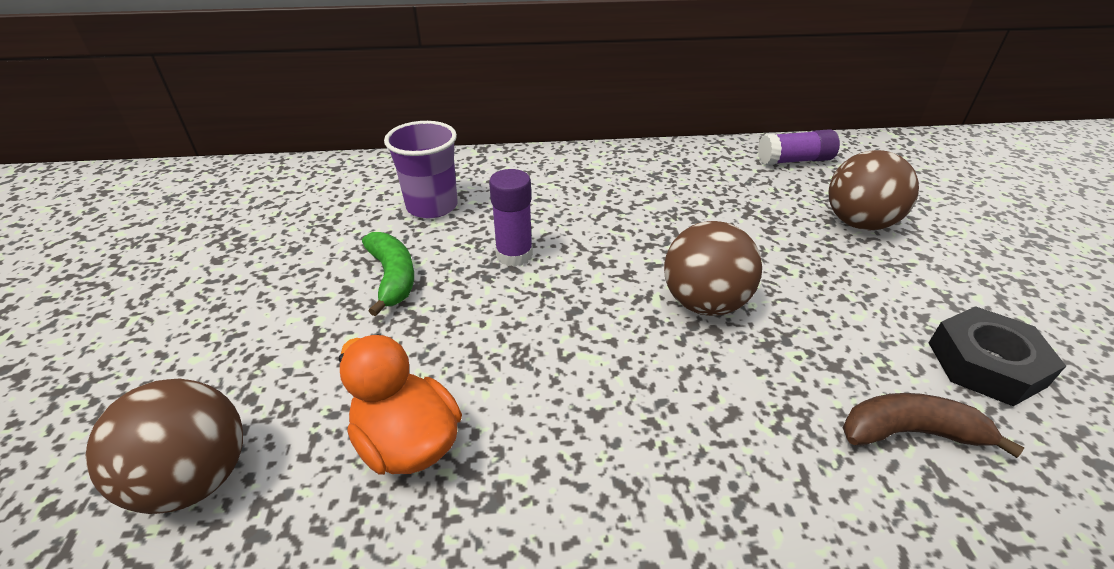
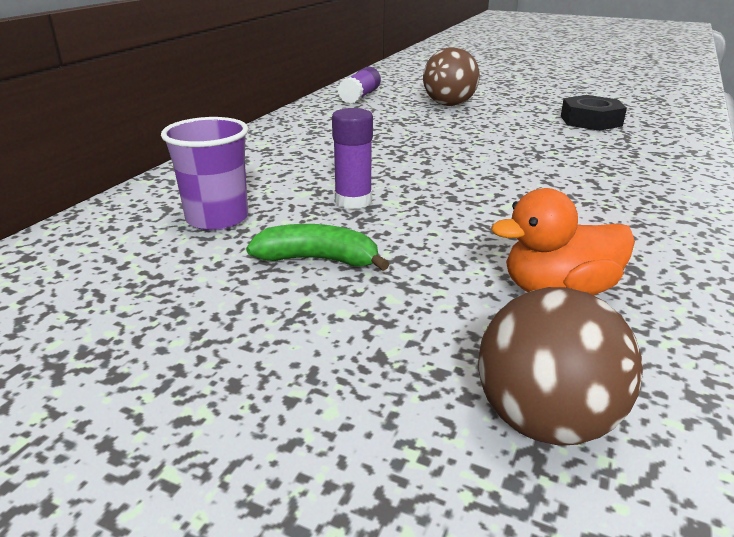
camera: 60 degrees left, 10 degrees down
(704, 303) = (485, 159): brown ball -> none
(909, 432) = (629, 148): brown banana -> none

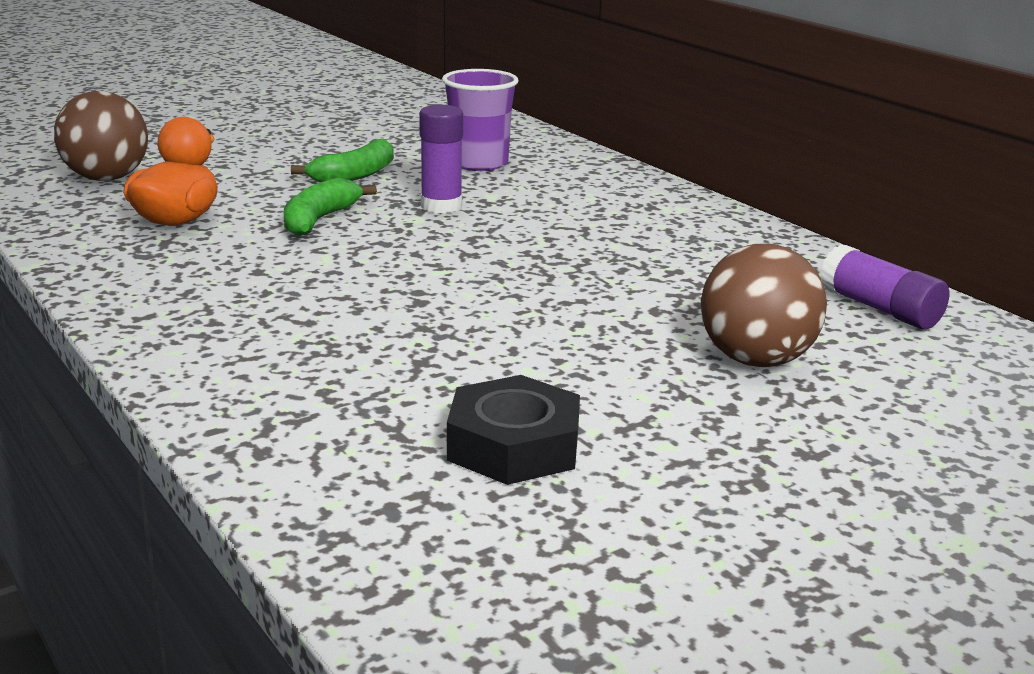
camera: 120 degrees right, 5 degrees down
(451, 232) = (319, 220): none -> green banana

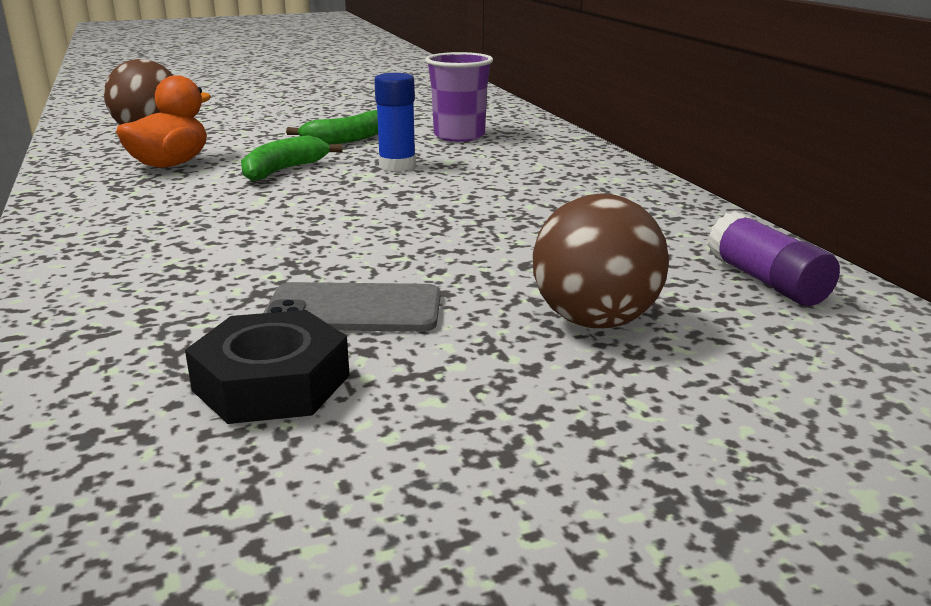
camera: 15 degrees right, 0 degrees up
(441, 206) = (397, 166): purple glue stick -> blue glue stick
(530, 370) = (354, 309): none -> grey phone

